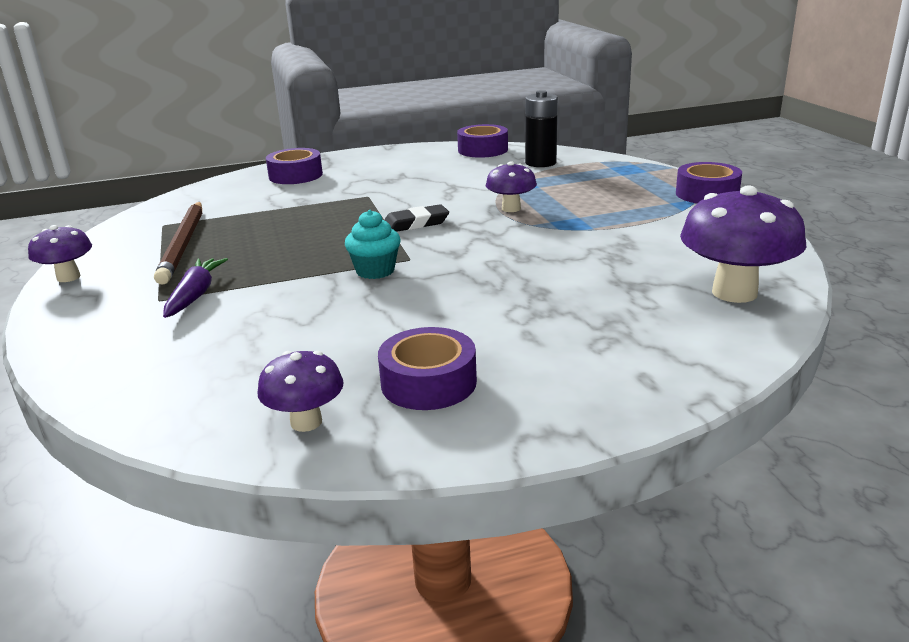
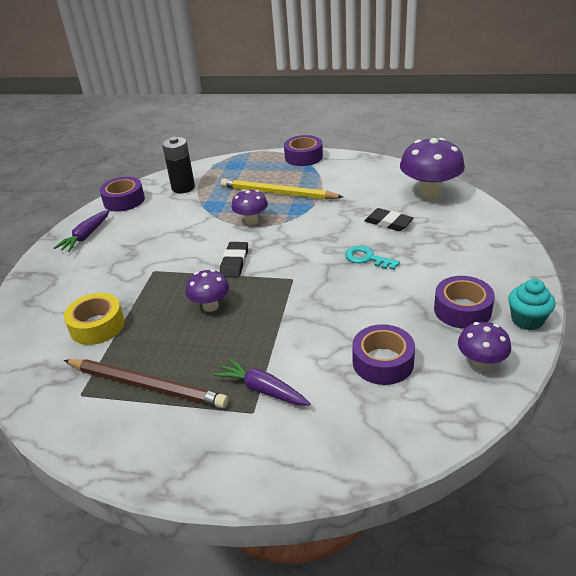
camera: 60 degrees left, 10 degrees up
(68, 277) = (148, 470): purple mushroom -> purple mushroom (210, 306)
(262, 202) = (97, 326): none -> yellow tape
(295, 175) = (54, 297): purple tape -> purple tape (383, 362)
(375, 271) = (298, 297): turquoise cupcake -> turquoise cupcake (527, 320)
(402, 156) = (86, 236): none -> purple carrot
(497, 289) = (367, 258): none -> turquoise key
(592, 204) = (277, 193): none -> yellow pencil
(605, 282) = (388, 223): none -> black eraser

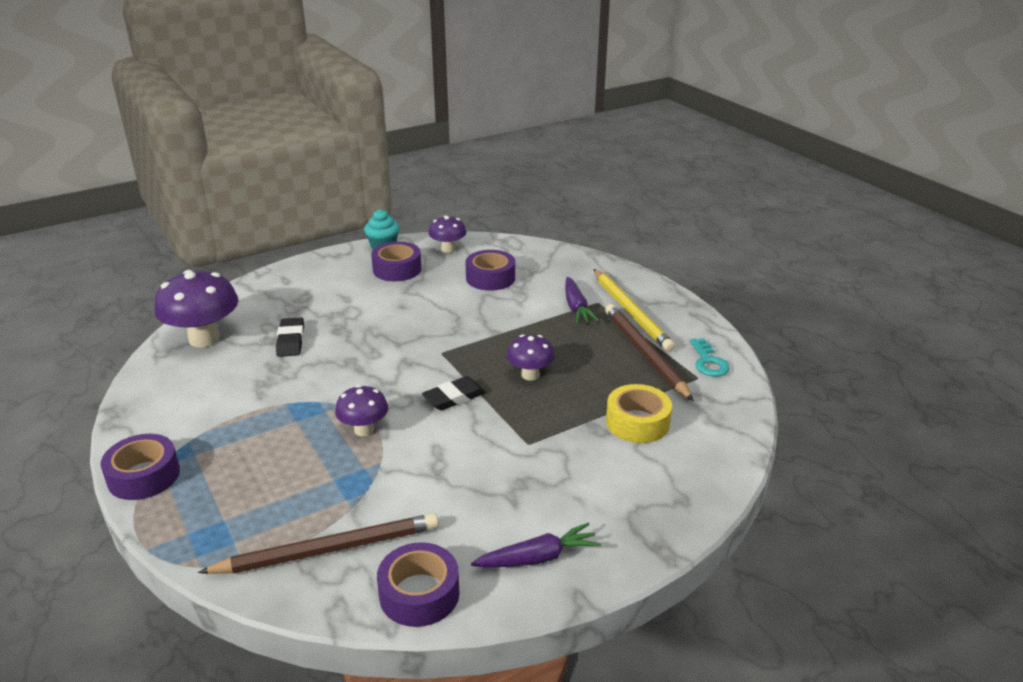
camera: 135 degrees left, 5 degrees down
(183, 188) = (328, 549): black battery -> brown pencil
(277, 193) = (278, 444): yellow pencil -> yellow pencil (631, 312)
(367, 258) = (368, 329): turquoise key -> turquoise key (708, 362)

